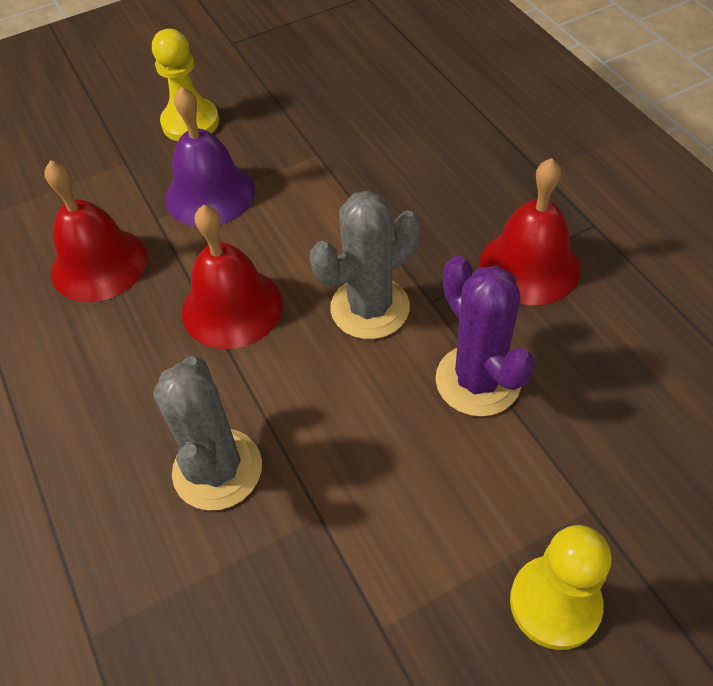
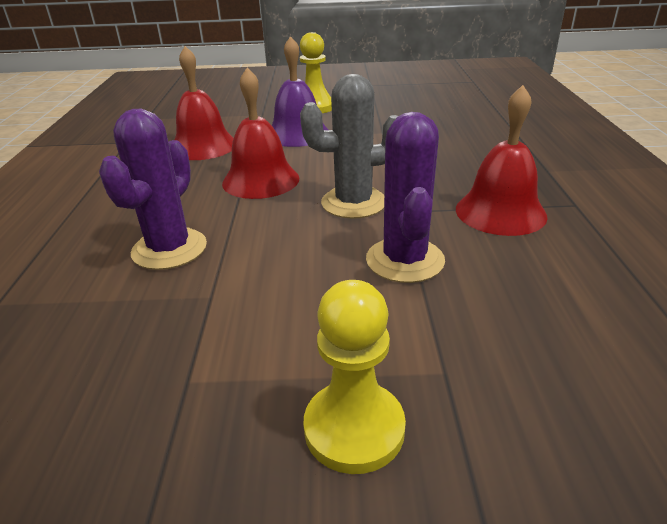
camera: 25 degrees right, 20 degrees down
(217, 469) = (169, 249): grey cactus -> purple cactus

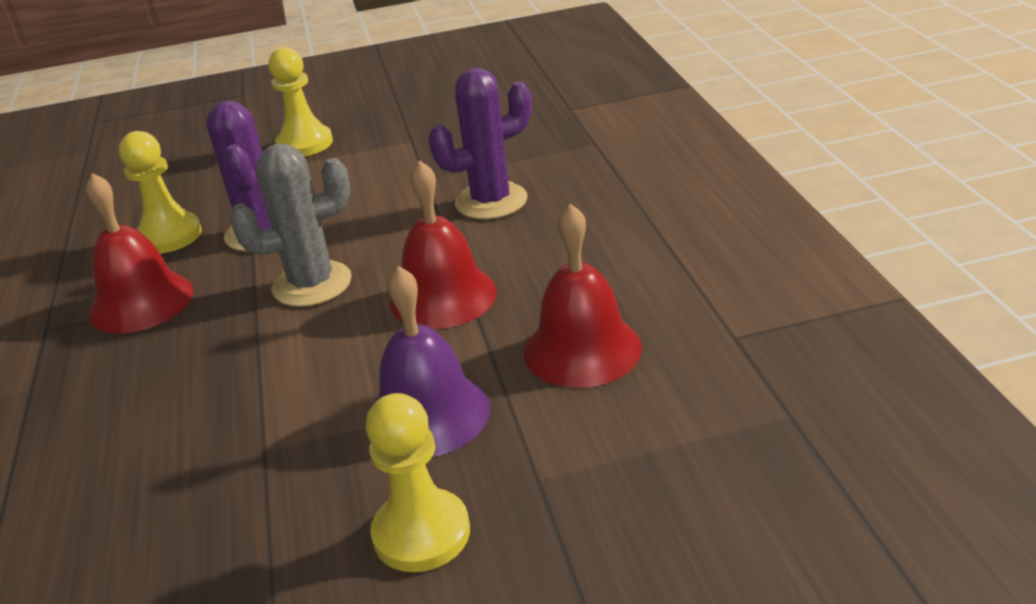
camera: 170 degrees right, 0 degrees up
(169, 249) = (491, 201): purple cactus -> purple cactus turned 60 degrees clockwise
(513, 277) = (169, 236): none -> yellow pawn

